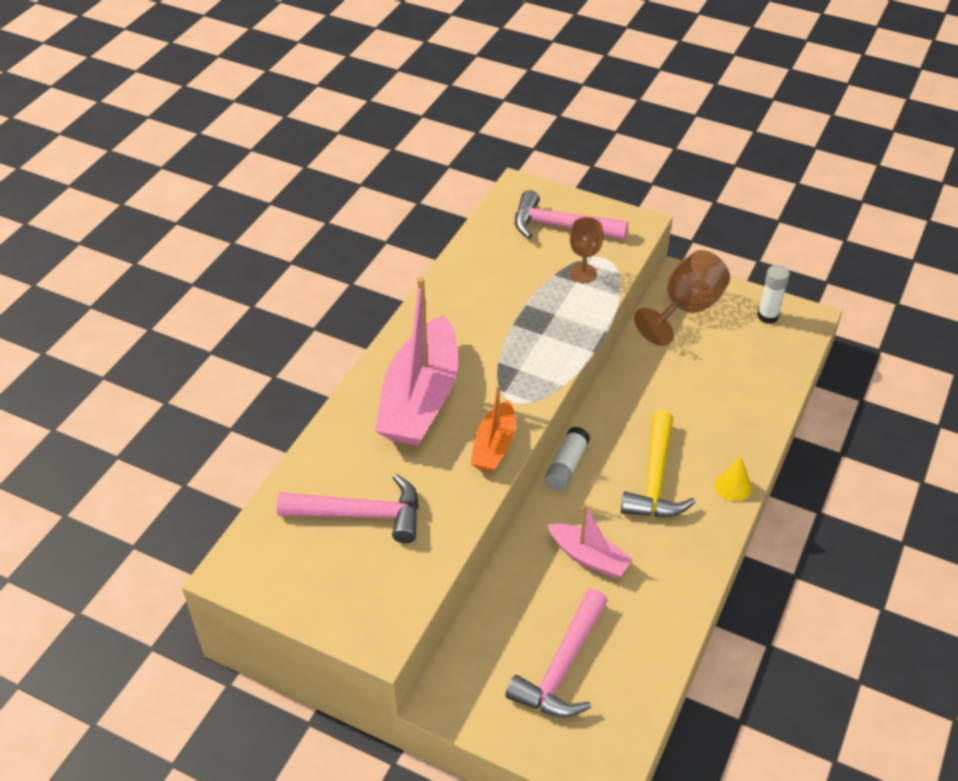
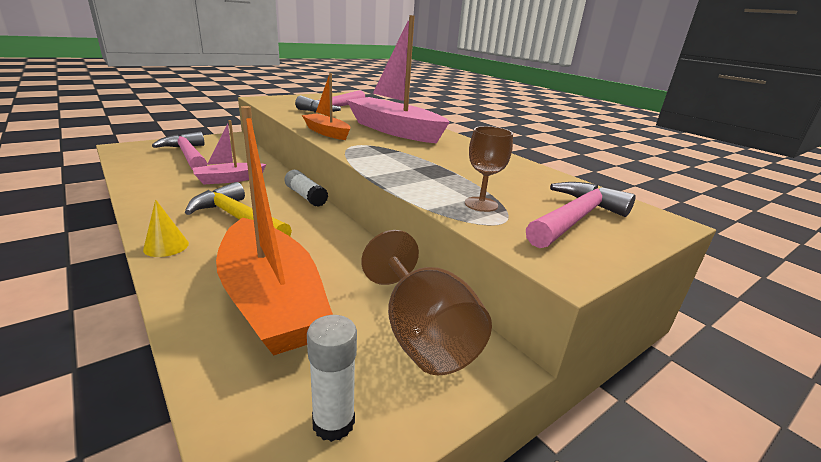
camera: 115 degrees right, 20 degrees down
(723, 386) = (271, 300): none -> orange boat

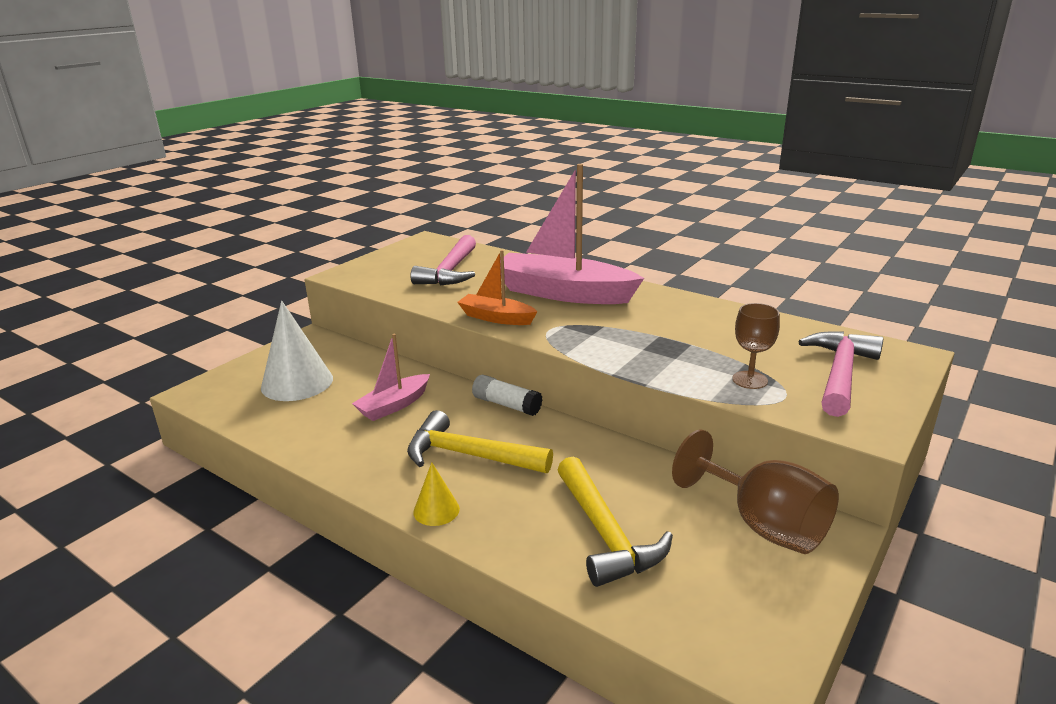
camera: 15 degrees left, 0 degrees up
(188, 155) = (297, 382): pink hammer -> white cone
(271, 300) = (605, 534): orange boat -> yellow hammer
(333, 422) = (760, 614): white glue stick -> none

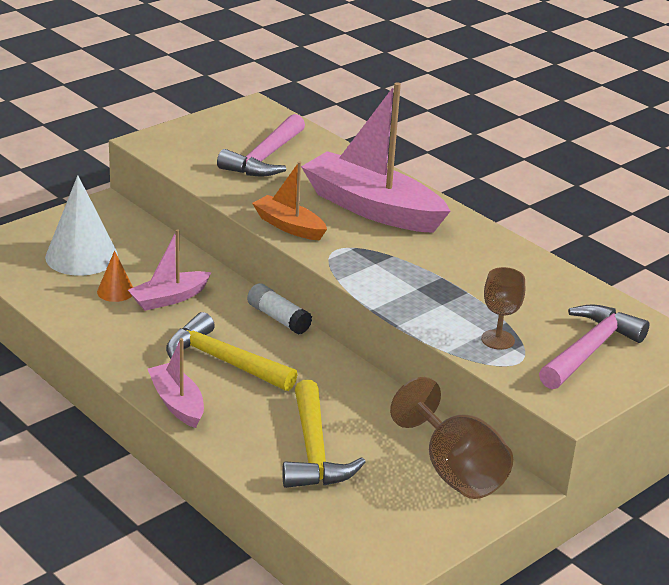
camera: 10 degrees right, 5 degrees up
(338, 408) = (115, 291): none -> orange cone
(436, 510) = (177, 403): yellow cone -> pink boat

